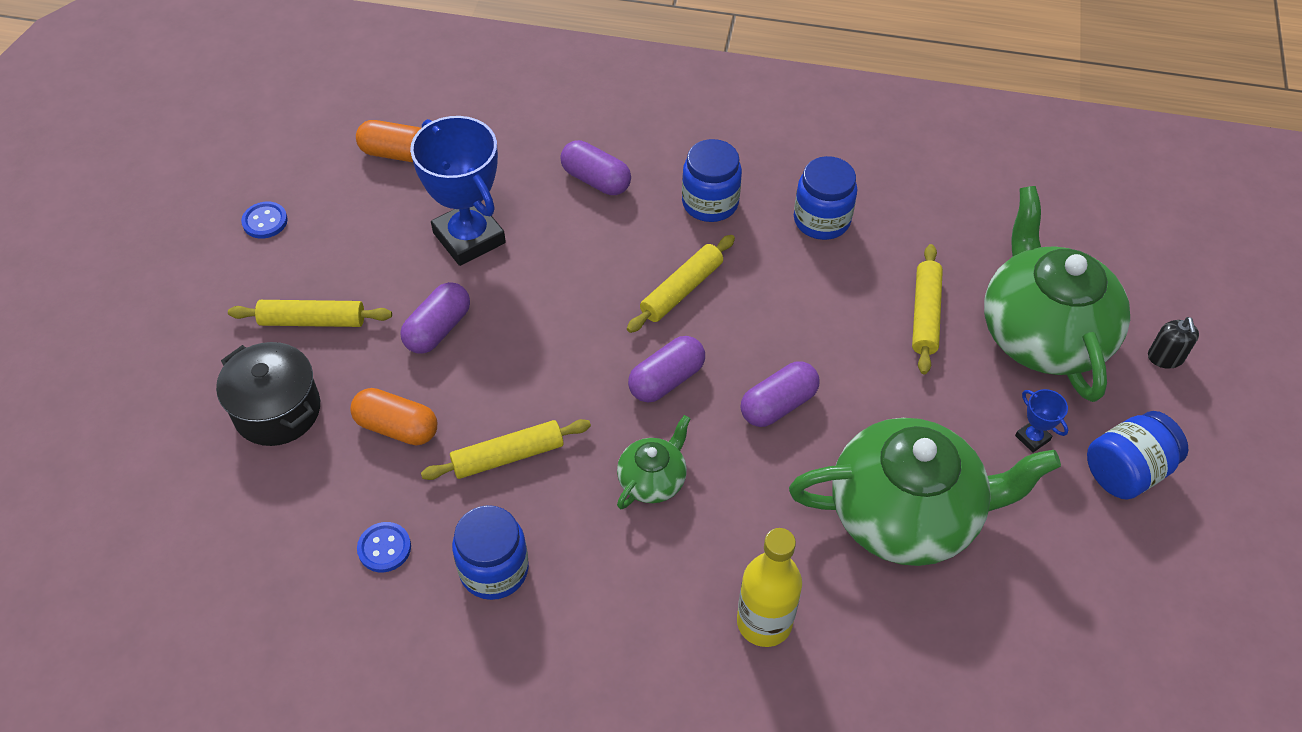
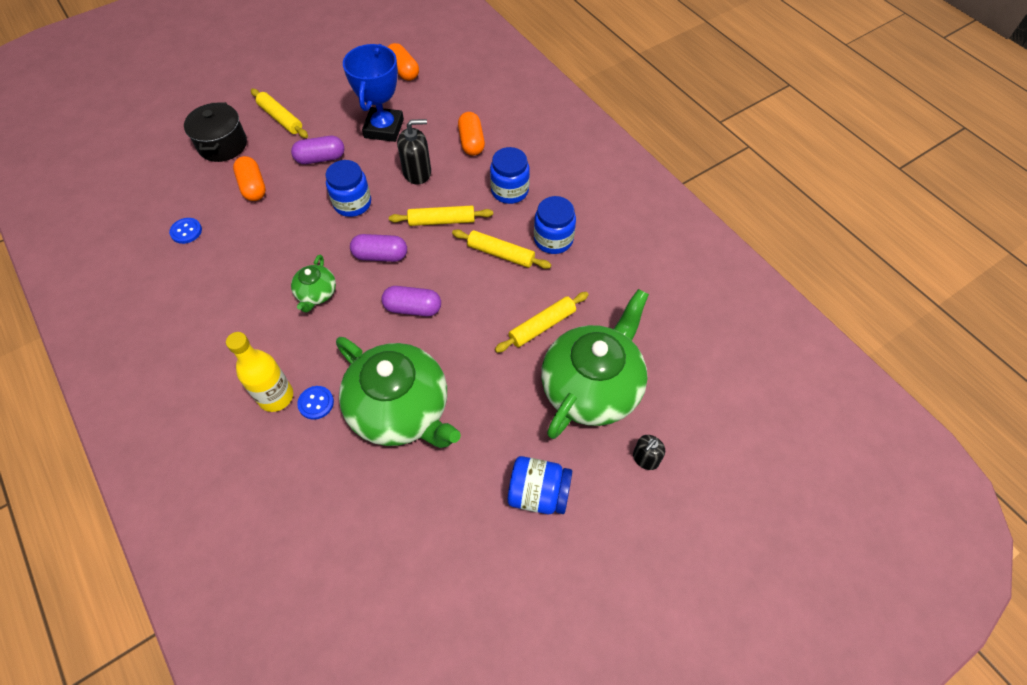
camera: 45 degrees right, 5 degrees up
(265, 221) = (316, 64): blue button -> blue button (316, 403)
(494, 569) = (210, 275): blue jar -> blue jar (352, 203)
(508, 456) = (276, 234): yellow rolling pin -> yellow rolling pin (501, 254)
(580, 258) = (417, 172): none -> black soap dispenser
(596, 180) = (471, 142): purple capsule -> orange capsule
(653, 479) = (316, 294): green teapot -> green teapot turned 105 degrees clockwise
(1032, 438) = (512, 432): blue trophy -> none

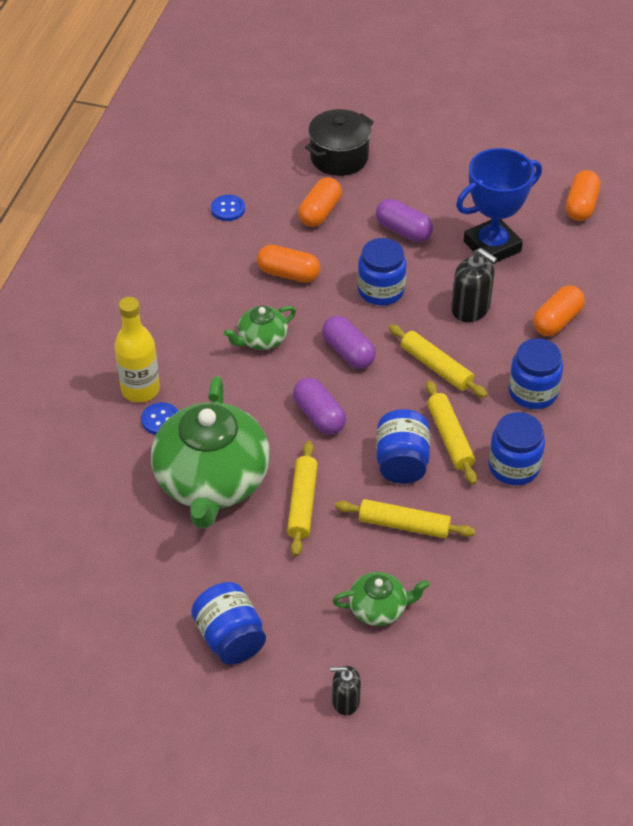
camera: 50 degrees right, 10 degrees down
(281, 118) = (414, 169): yellow rolling pin -> yellow rolling pin (302, 503)
(281, 239) = (288, 274): none -> orange capsule
(494, 291) = (402, 462): none -> blue jar
(592, 387) = (379, 609): green teapot -> green teapot, size x0.46

